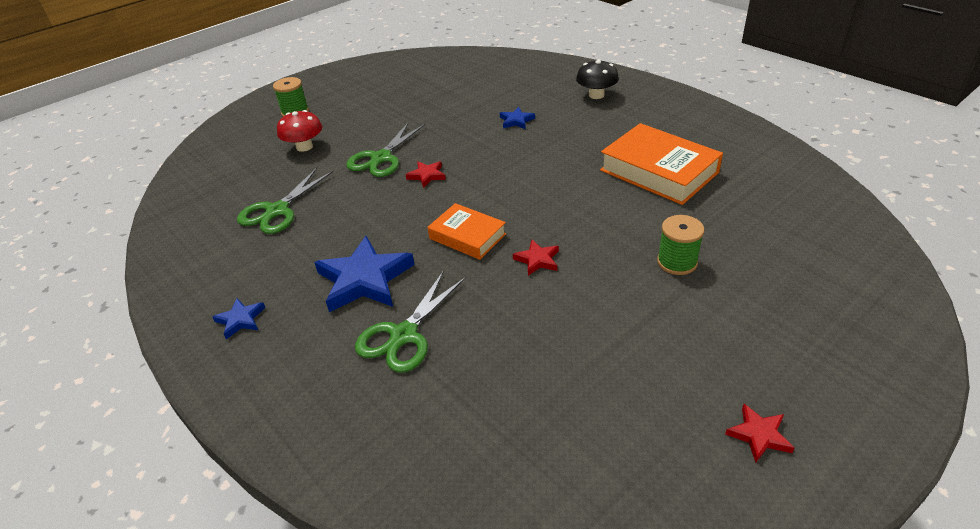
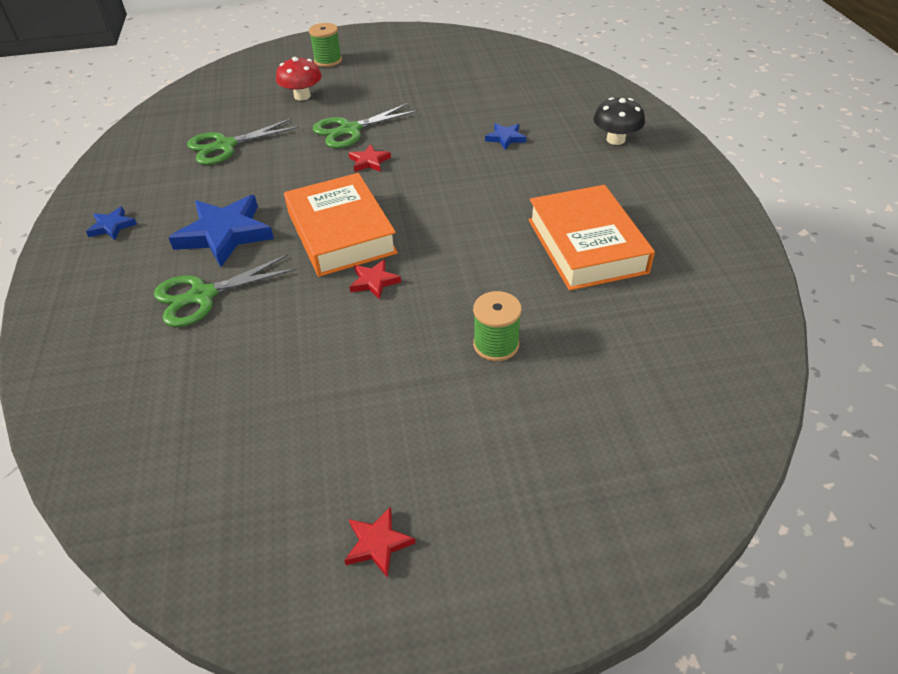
camera: 30 degrees right, 5 degrees up
(467, 236) = (341, 233): orange book -> orange book, size x1.65

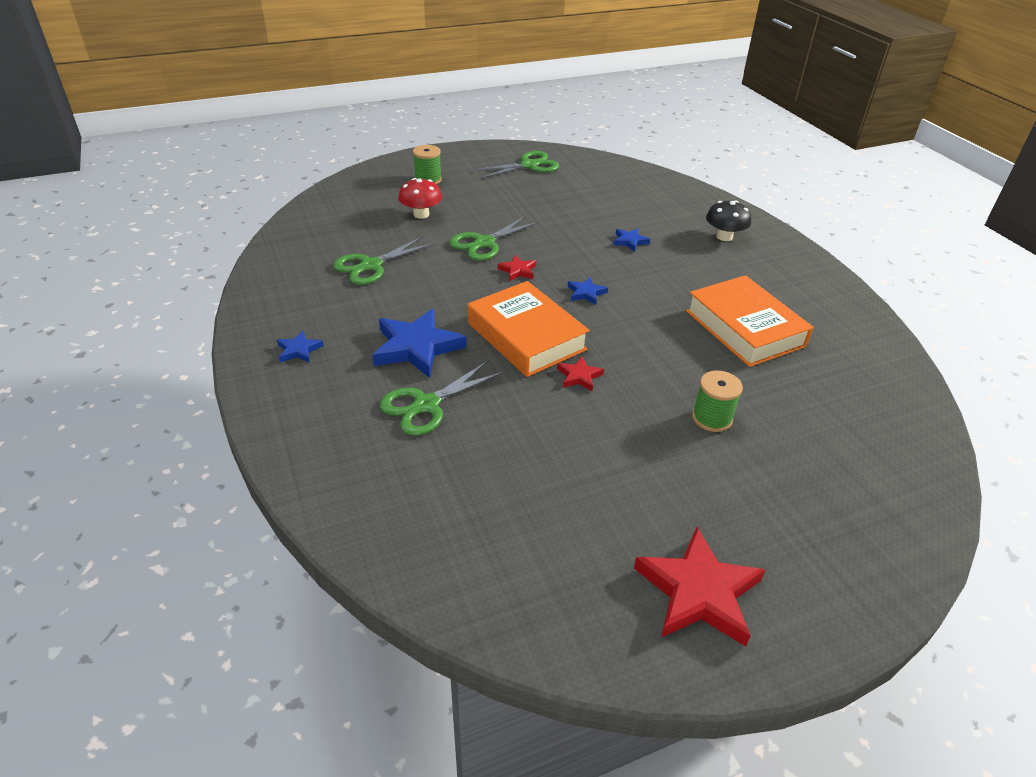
camera: 15 degrees left, 5 degrees down
(377, 543) = (698, 592): red star -> red star, size x2.07
(428, 191) = (586, 293): none -> blue star
(439, 50) = (529, 165): none -> green scissors

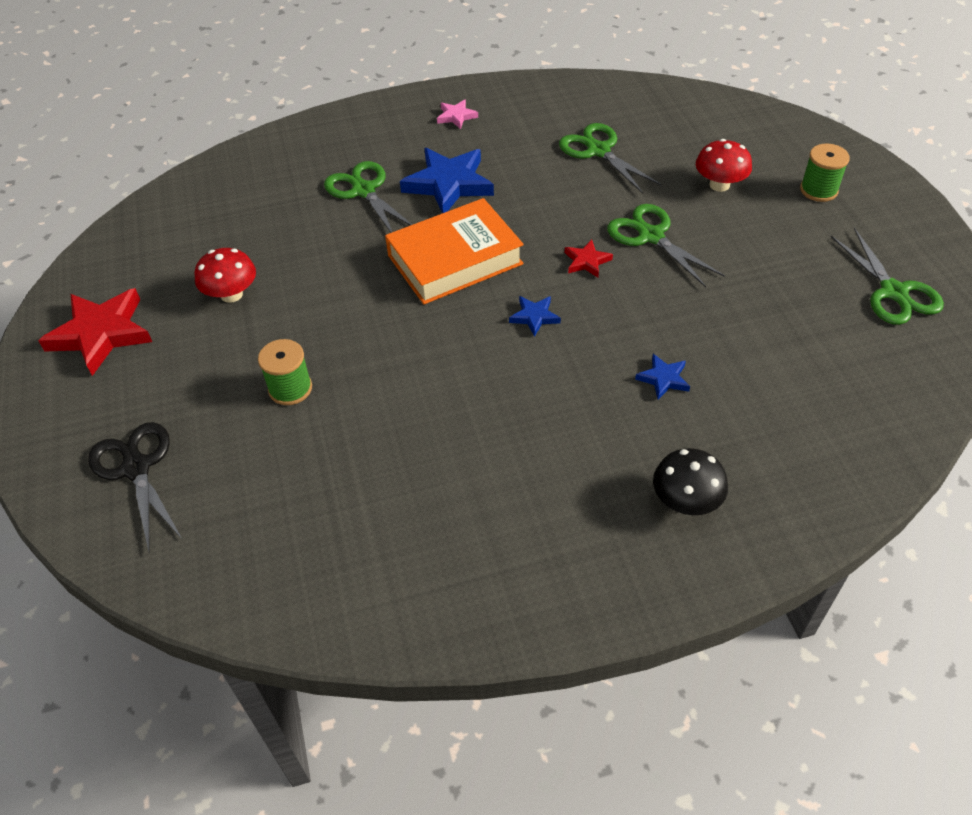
camera: 100 degrees right, 10 degrees up
(299, 350) = (456, 116): blue star -> pink star
(579, 376) = (380, 293): red star -> none
(605, 484) = (231, 294): none -> red mushroom
(744, 328) = (441, 461): orange book -> none
(848, 507) = (136, 468): none -> black scissors

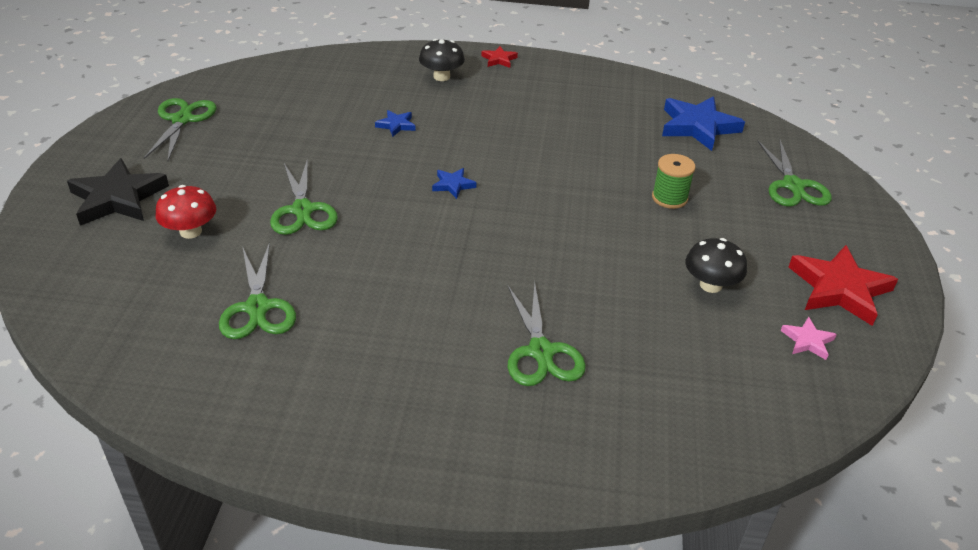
camera: 160 degrees left, 10 degrees down
(136, 468) = (793, 186): black scissors -> green scissors
(231, 294) = (710, 285): red mushroom -> black mushroom
(448, 184) = (444, 326): blue star -> blue star (698, 127)
(455, 260) = (488, 247): orange book -> none
(456, 116) = (372, 420): pink star -> pink star (807, 341)
(587, 261) = (376, 209): red star -> red star (499, 59)
(818, 190) = (118, 198): green spool -> black star

